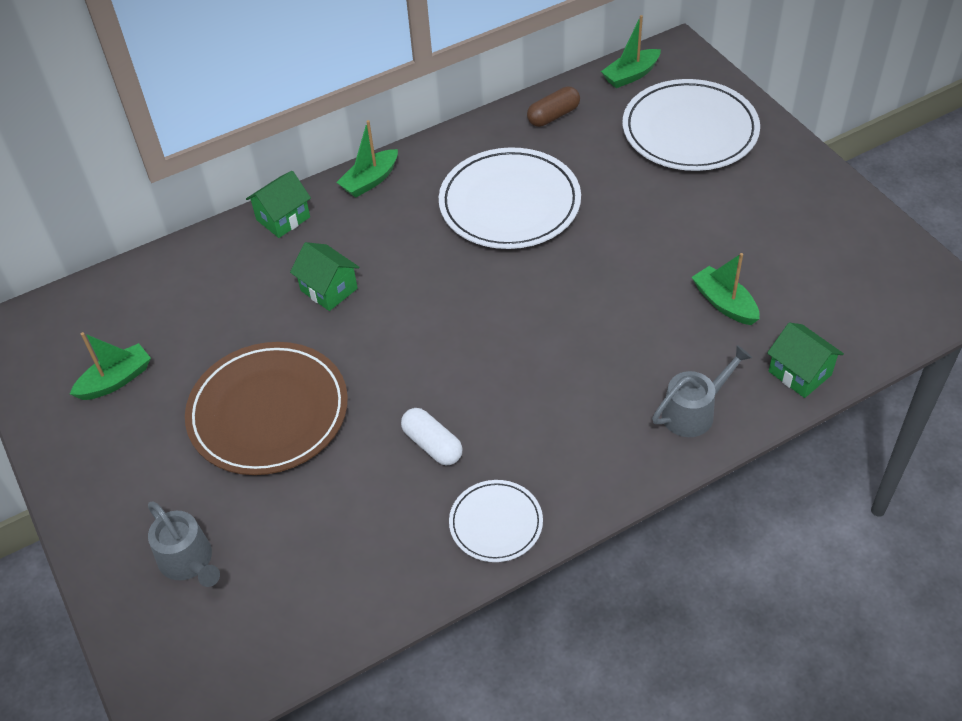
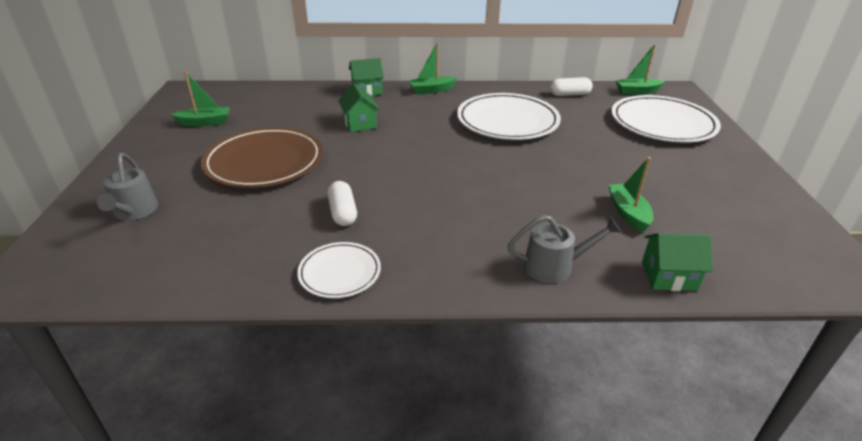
camera: 25 degrees right, 15 degrees down
(553, 116) = (570, 94): brown capsule -> white capsule
(800, 373) = (668, 276): green house -> green house turned 75 degrees counterclockwise

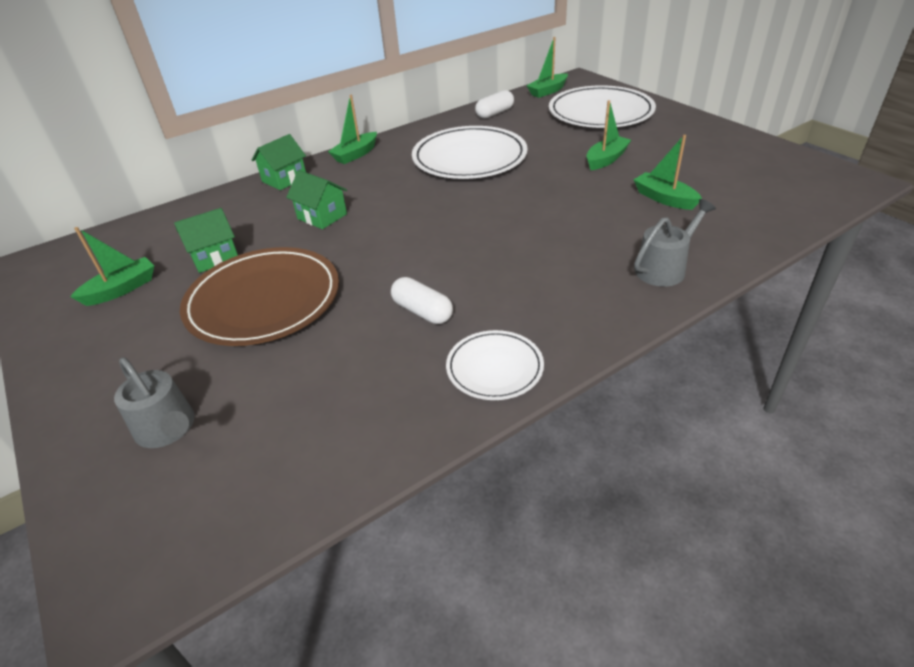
camera: 30 degrees left, 5 degrees up
(617, 162) = (606, 159): none -> green boat
(668, 276) = (749, 235): green house -> green house (214, 257)

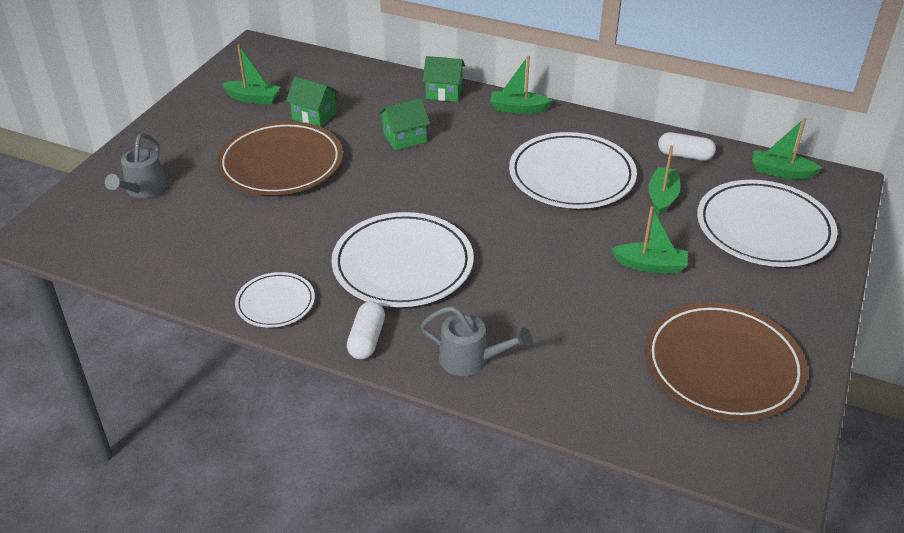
camera: 55 degrees right, 0 degrees up
(322, 216) = (404, 138): green house -> green house turned 60 degrees clockwise
(422, 311) = (317, 242): white capsule -> white capsule (367, 339)
(505, 268) = (403, 264): none -> white plate
(664, 198) = (600, 328): green boat -> green boat (662, 197)
(734, 166) = (723, 365): none -> brown plate

